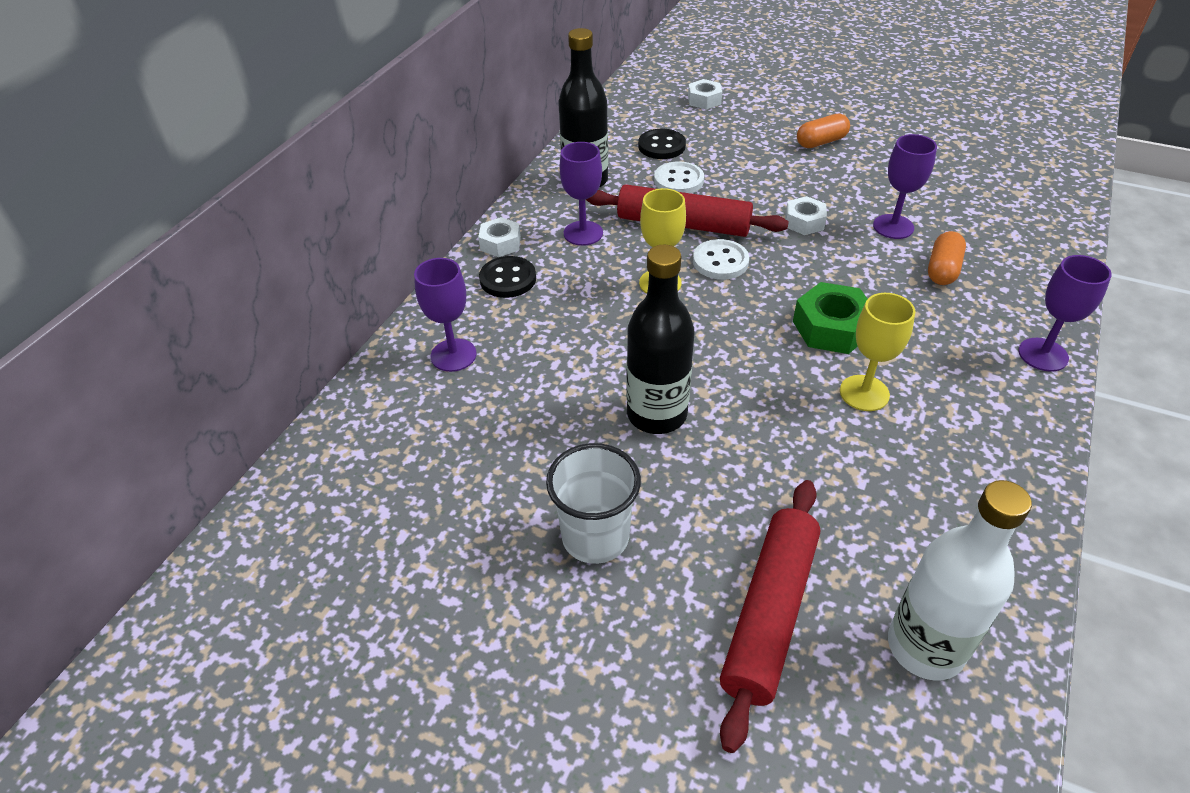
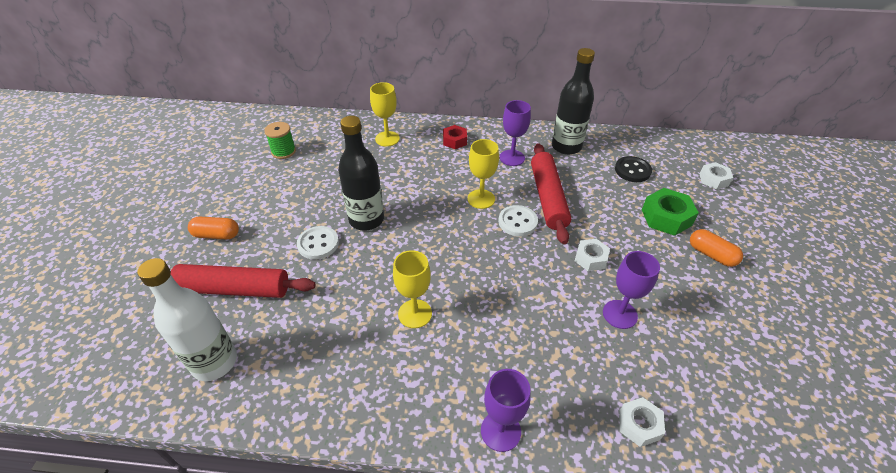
camera: 70 degrees right, 0 degrees up
(402, 511) = (283, 151): none -> green spool
(453, 355) = (387, 139): purple goblet -> yellow goblet
(500, 243) = (484, 130): white nut -> white nut (639, 425)
(508, 279) = (454, 141): black button -> red nut
(595, 537) = (276, 215): white cup -> none
(678, 180) = (597, 186): white button -> white button (318, 244)
(831, 328) = (475, 289): green nut -> green nut (666, 217)
(942, 269) = (580, 352): orange capsule -> orange capsule (217, 235)

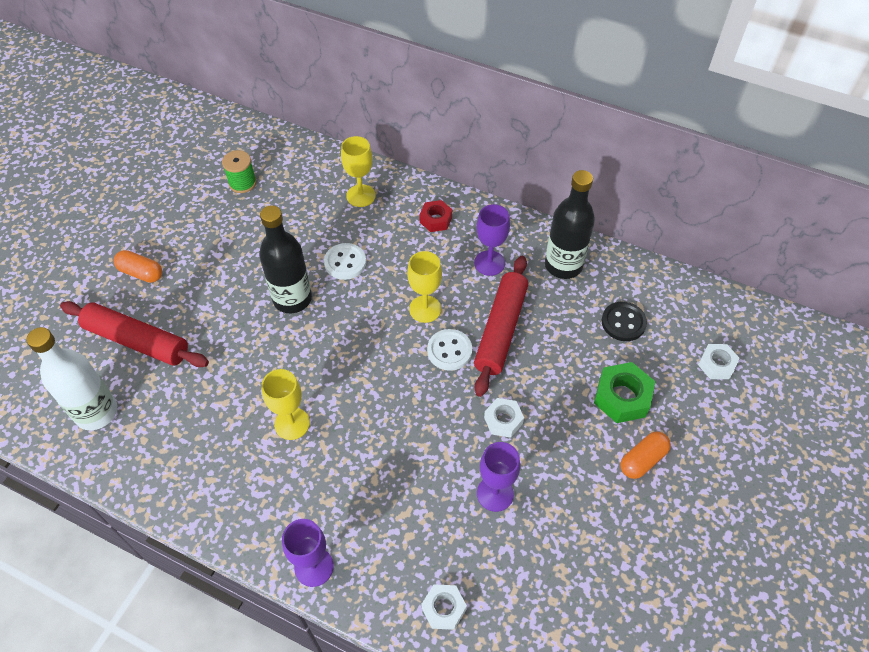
camera: 20 degrees right, 10 degrees up
(318, 244) = (233, 314): white button -> white button (345, 262)
(711, 255) = (642, 460): orange capsule -> orange capsule turned 75 degrees clockwise

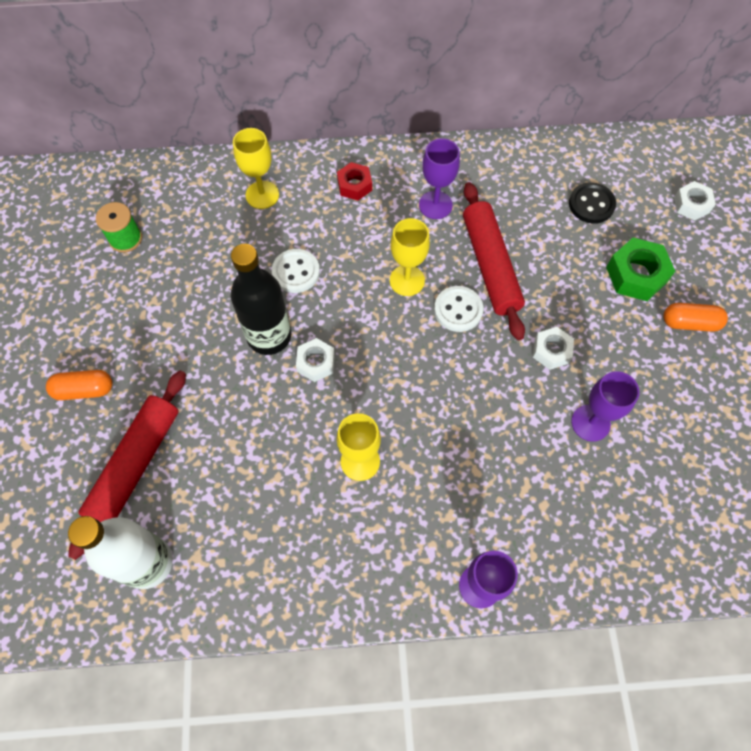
camera: 30 degrees left, 10 degrees up
(137, 341) = (136, 464): red rolling pin -> red rolling pin turned 60 degrees counterclockwise
(443, 608) = (619, 553): white nut -> white nut (316, 363)
(563, 265) = (503, 175): black bottle -> none
(642, 460) = (689, 323): orange capsule -> orange capsule turned 75 degrees clockwise

